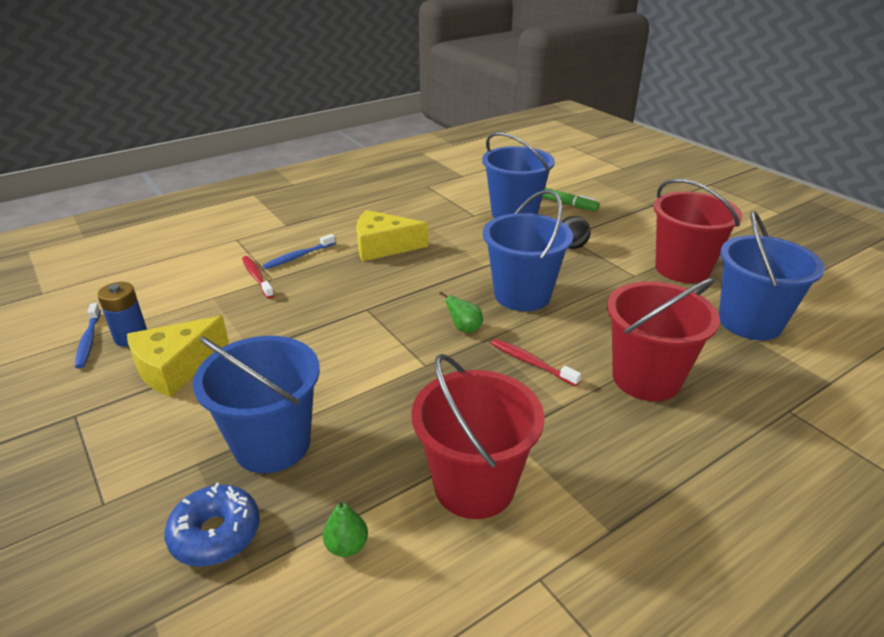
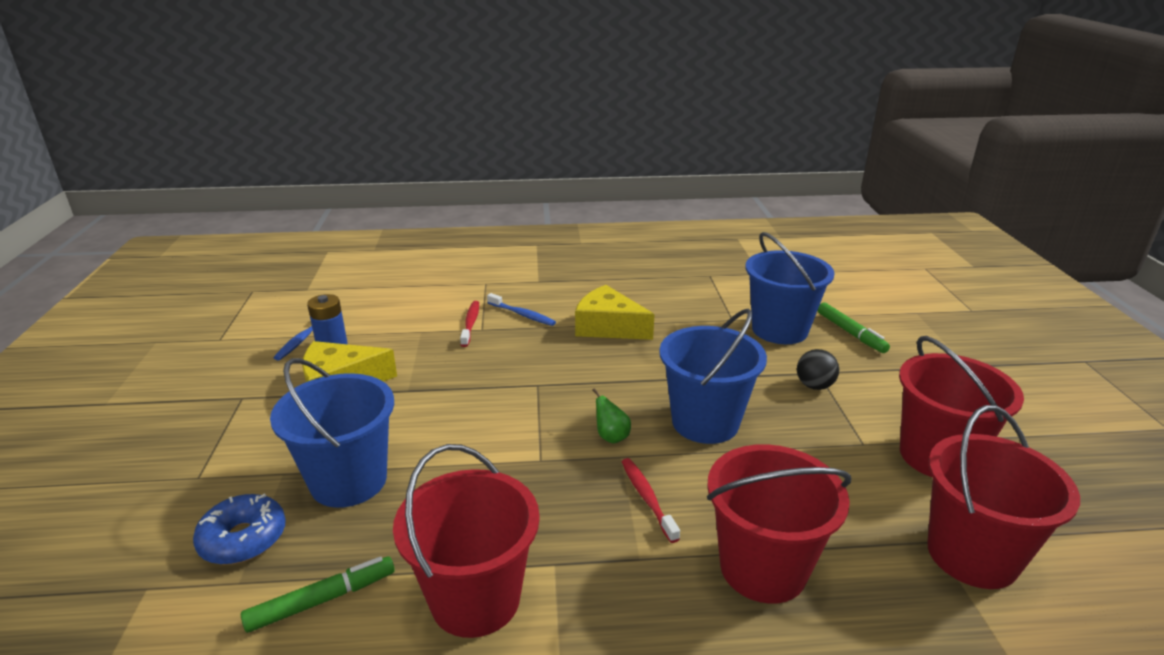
camera: 30 degrees right, 5 degrees down
(298, 256) = (522, 314): blue toothbrush -> blue toothbrush turned 135 degrees counterclockwise
(346, 546) = (322, 600): green pear -> green marker
(750, 322) = (972, 555): blue bucket -> red bucket

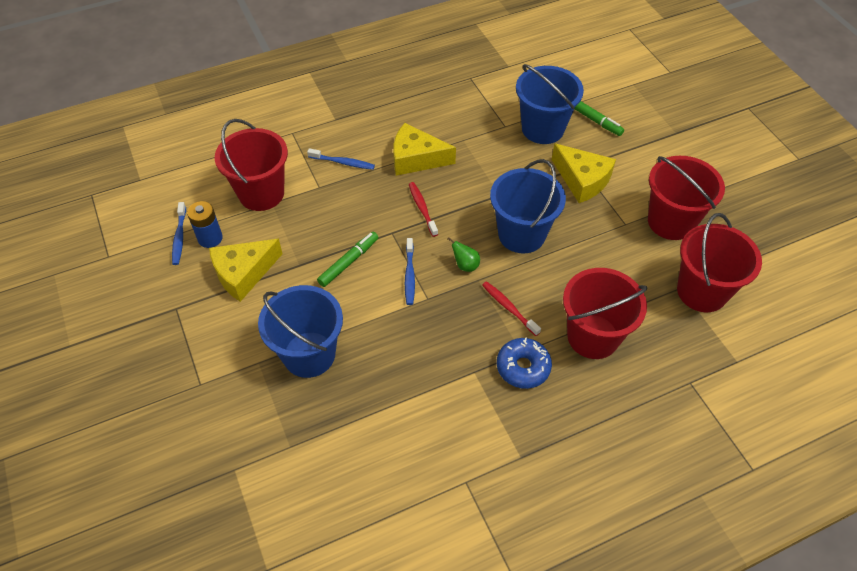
camera: 20 degrees left, 25 degrees up
(243, 539) = (270, 418): blue donut -> blue donut (523, 367)
(322, 600) = (350, 440): green marker -> green marker (348, 262)
(470, 324) = (307, 183): red toothbrush -> red toothbrush (422, 208)
(475, 599) = (440, 409): red bucket -> red bucket (261, 193)
(532, 430) = (409, 275): none -> blue toothbrush
(814, 386) = (582, 180): black ball -> yellow cheese

